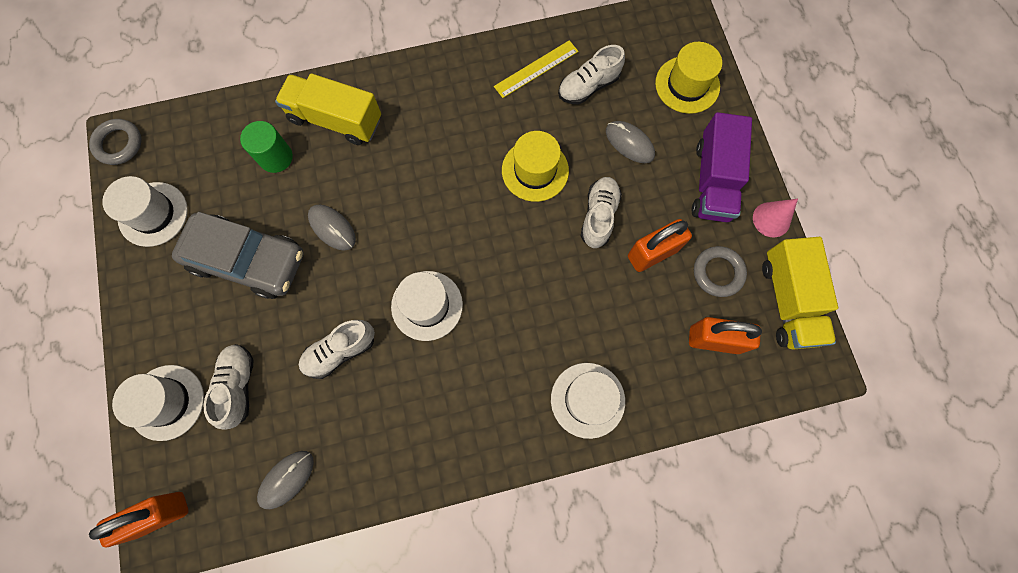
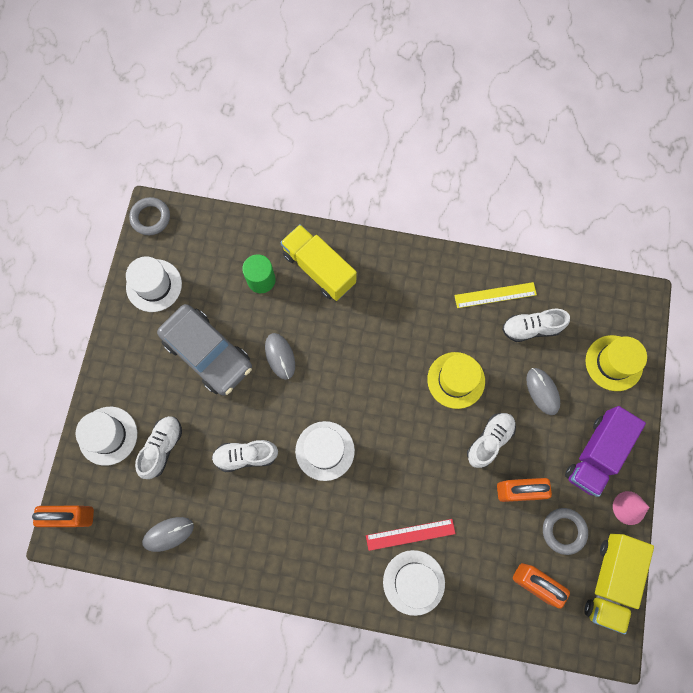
camera: 25 degrees right, 0 degrees up
(560, 351) = (410, 534): none -> red ruler

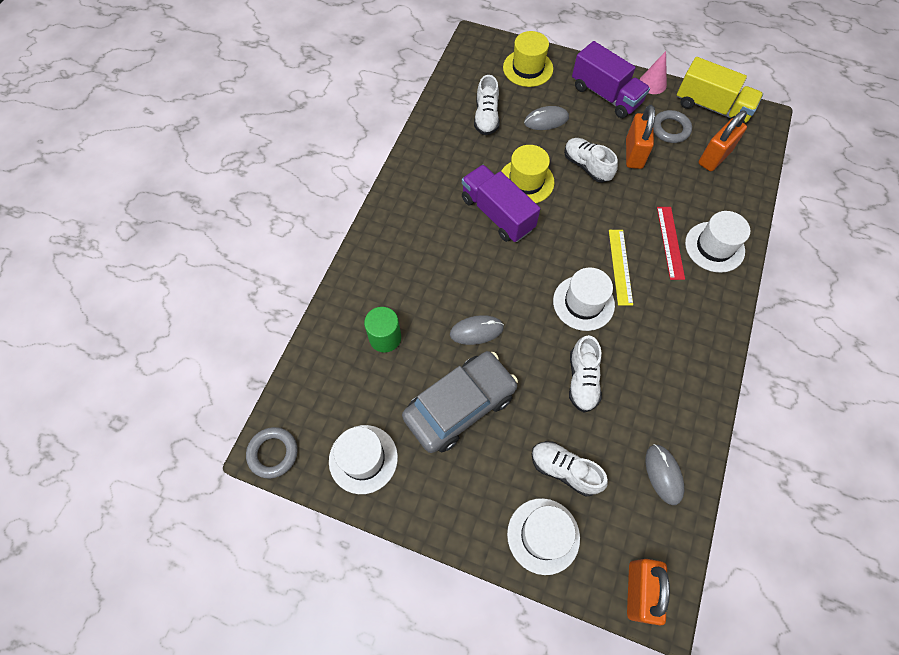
camera: 80 degrees left, 10 degrees down
(319, 269) = (386, 279): yellow truck -> none
(410, 357) = (497, 214): none -> purple truck
(495, 295) = (448, 137): yellow ruler -> yellow ruler (620, 266)

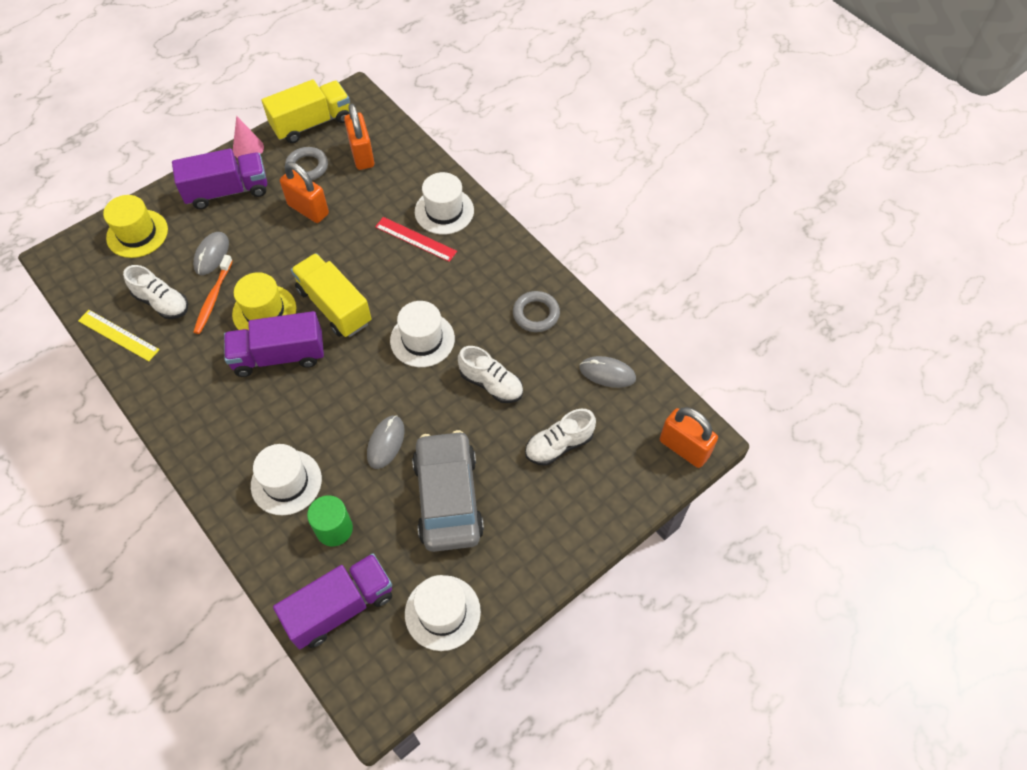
camera: 60 degrees left, 5 degrees down
(273, 453) = (381, 699): grey ring -> grey ring (536, 314)
(327, 380) = (340, 607): none -> purple truck
(512, 144) = (213, 299): none -> orange toothbrush
(543, 535) = (602, 494): white hat -> white hat (286, 482)
(565, 223) = (334, 306): none -> yellow truck
(587, 166) = (290, 253): white shoe -> none
(620, 266) = (409, 290): yellow ruler -> yellow ruler (118, 335)

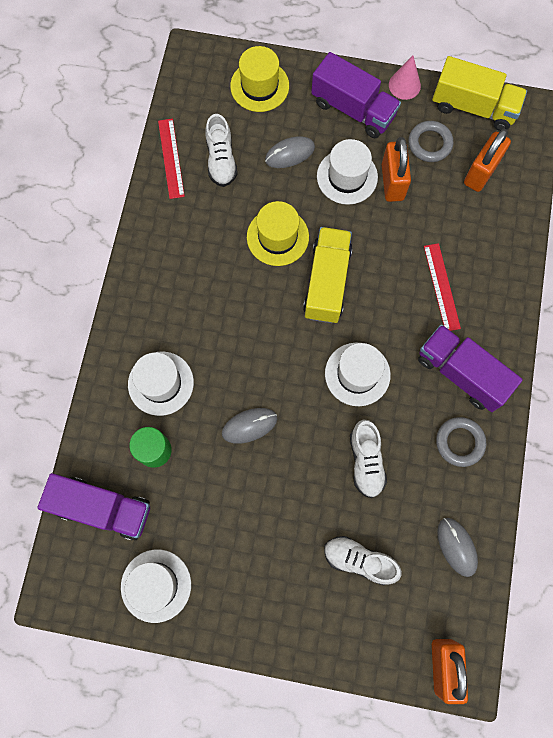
camera: 50 degrees right, 15 degrees up
(118, 335) = (171, 158): yellow ruler -> red ruler
(213, 299) = (255, 191): orange toothbrush -> none
(279, 356) = (251, 283): purple truck -> purple truck (461, 373)
(444, 211) = (488, 284): white hat -> white hat (347, 177)
(448, 498) = (245, 511): grey car -> none

